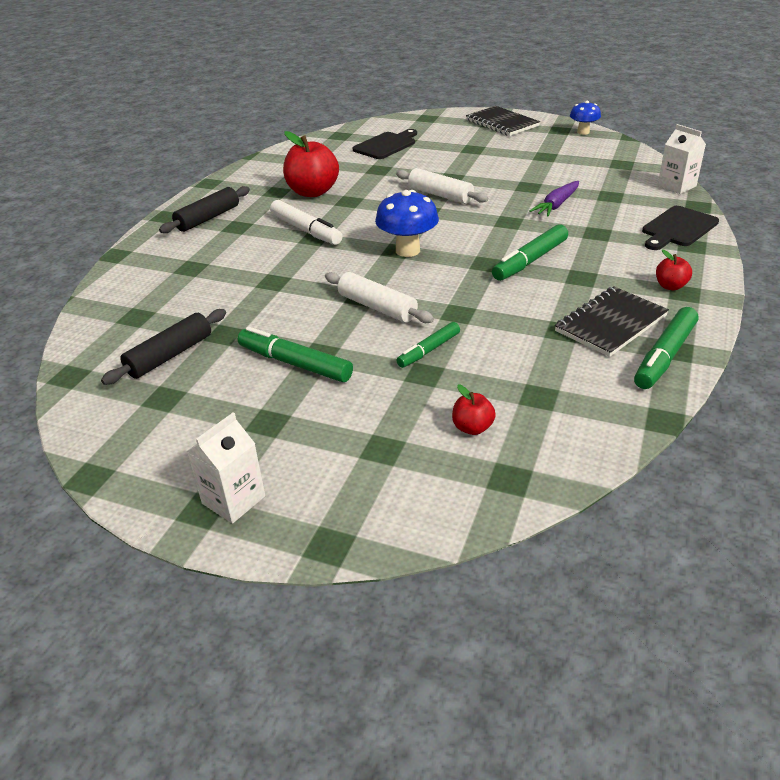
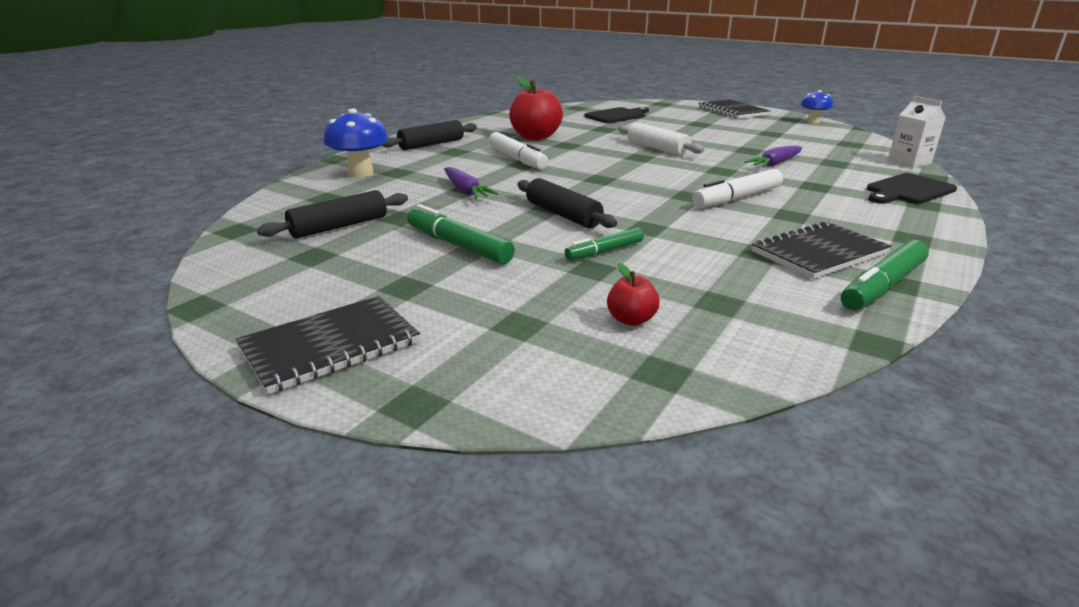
camera: 10 degrees right, 10 degrees down
(233, 500) = (330, 346): white carton -> black notebook
(272, 287) = (466, 191): none -> purple carrot
(377, 307) = (563, 215): white rolling pin -> black rolling pin
(407, 250) = (610, 180): blue mushroom -> blue mushroom (361, 173)
(530, 261) = (737, 198): green marker -> white marker
(670, 286) = (895, 231): red apple -> none

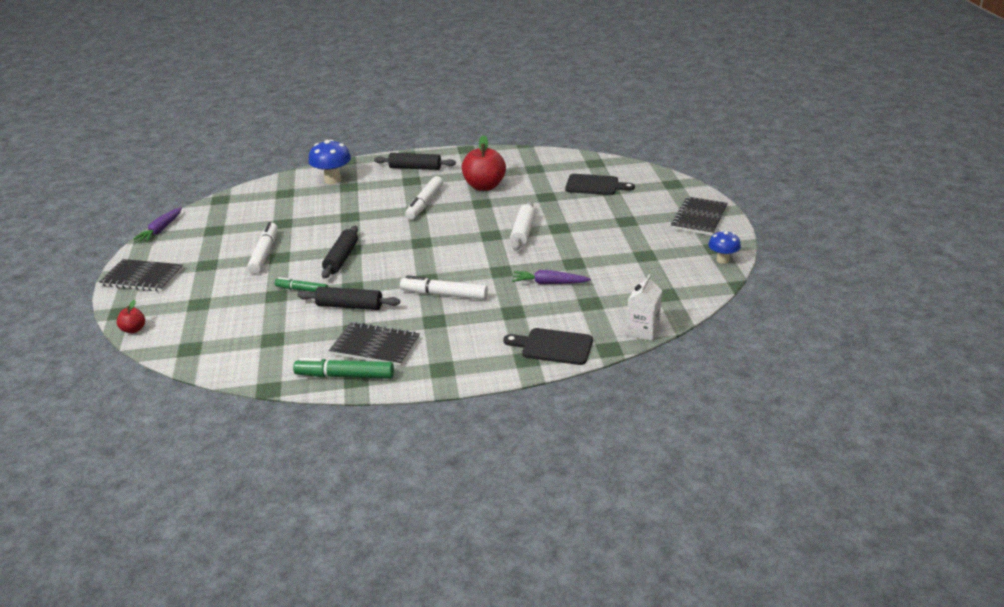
camera: 50 degrees right, 5 degrees up
(339, 226) = (252, 217): black rolling pin -> black rolling pin (349, 306)
(458, 246) = (264, 253): green marker -> white marker
(466, 191) = (343, 218): purple carrot -> purple carrot (161, 230)
(631, 320) = (230, 325): red apple -> red apple (133, 330)

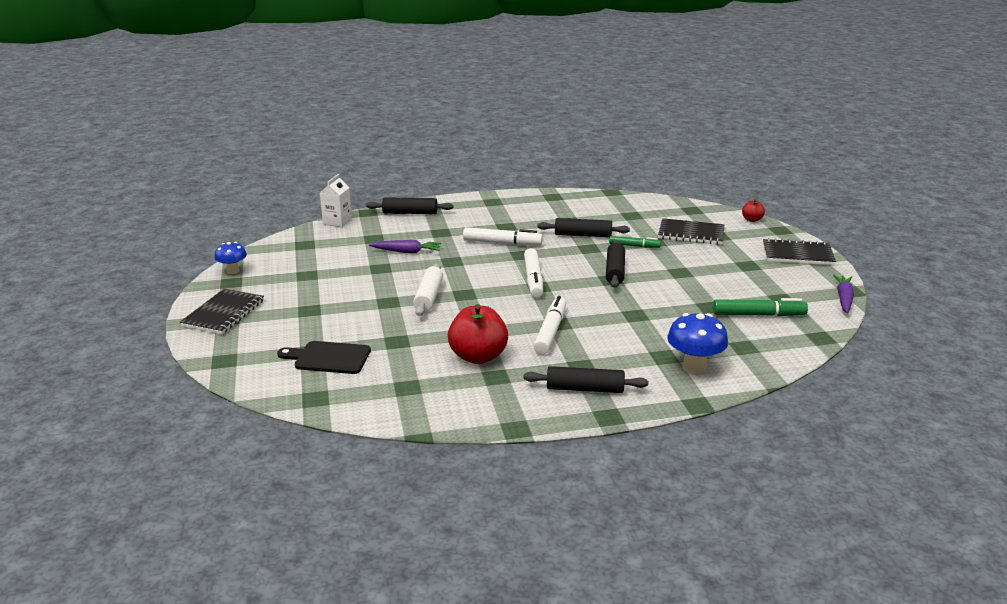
camera: 175 degrees right, 5 degrees down
(264, 253) = (699, 275): white marker -> white marker (533, 279)
(345, 376) = (561, 198): green marker -> green marker (758, 315)
(375, 346) = (547, 212): black notebook -> black notebook (691, 234)
(553, 346) = (410, 213): black cutting board -> black rolling pin

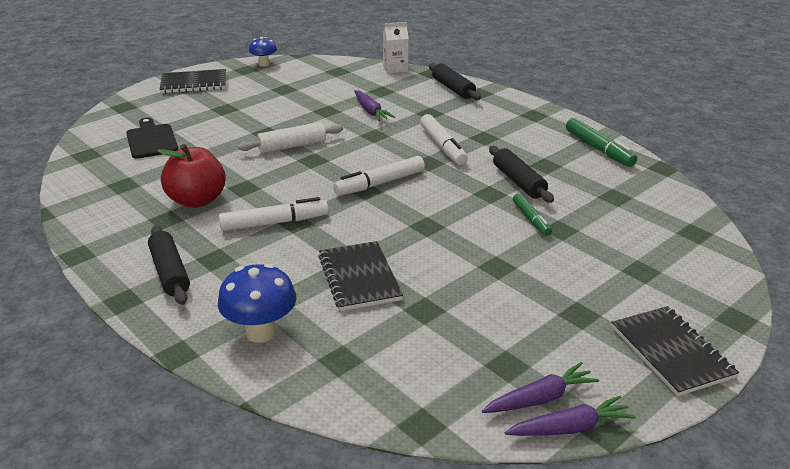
camera: 60 degrees right, 5 degrees up
(615, 271) = (450, 223): black rolling pin -> none
(691, 234) = (619, 249): black notebook -> black notebook (359, 278)
(752, 219) = (735, 286): red apple -> none
(758, 315) = (439, 354): green marker -> green marker (599, 149)
(816, 299) = (540, 398): none -> purple carrot

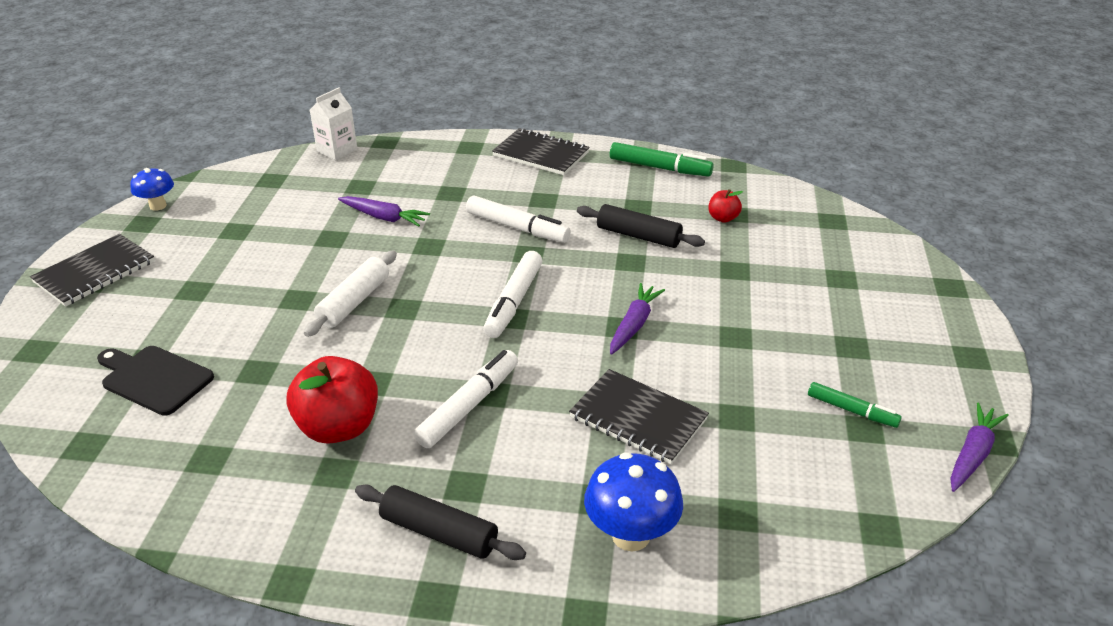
camera: 40 degrees left, 5 degrees up
(453, 88) = (436, 152): black rolling pin -> none
(531, 219) = (699, 271): green marker -> green marker (852, 410)
(540, 398) = (923, 442): purple carrot -> purple carrot (634, 324)
(601, 196) = (723, 218): none -> red apple
(671, 352) = (949, 342): black notebook -> black notebook (541, 154)

